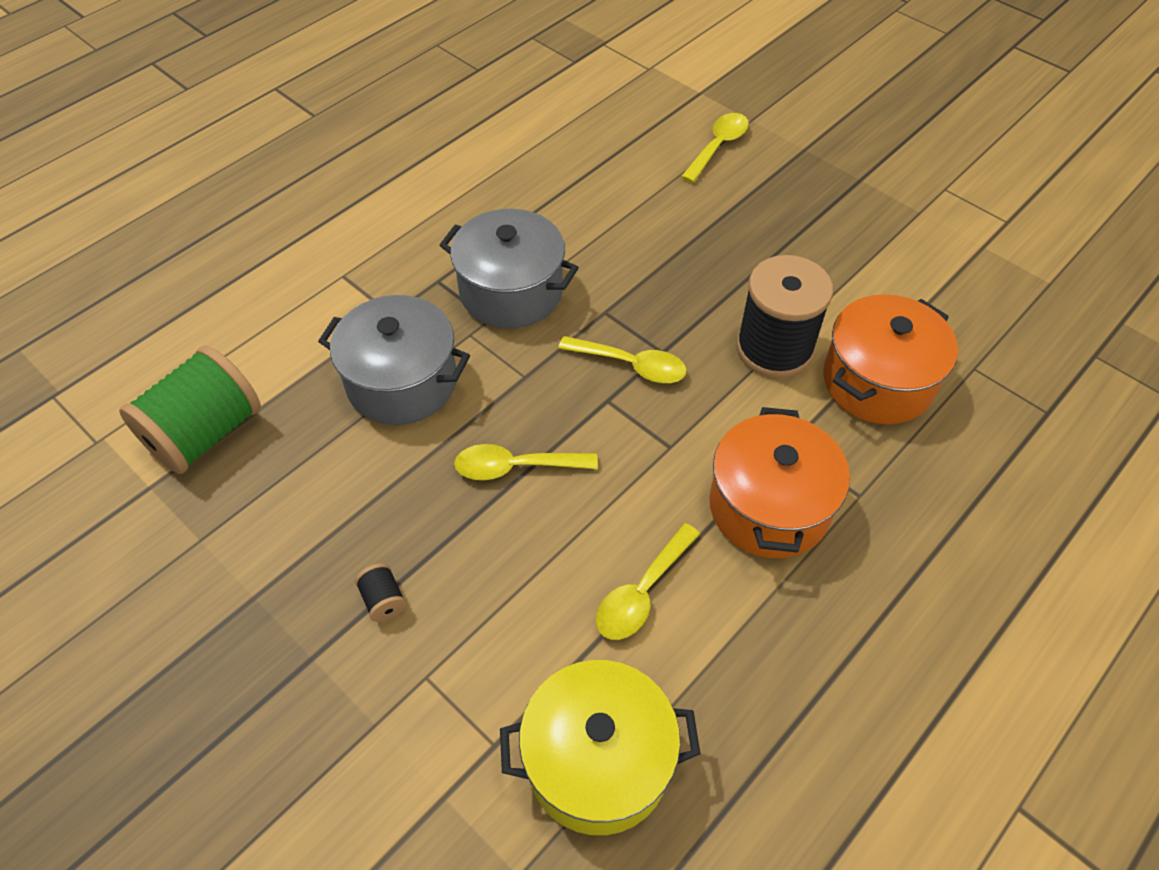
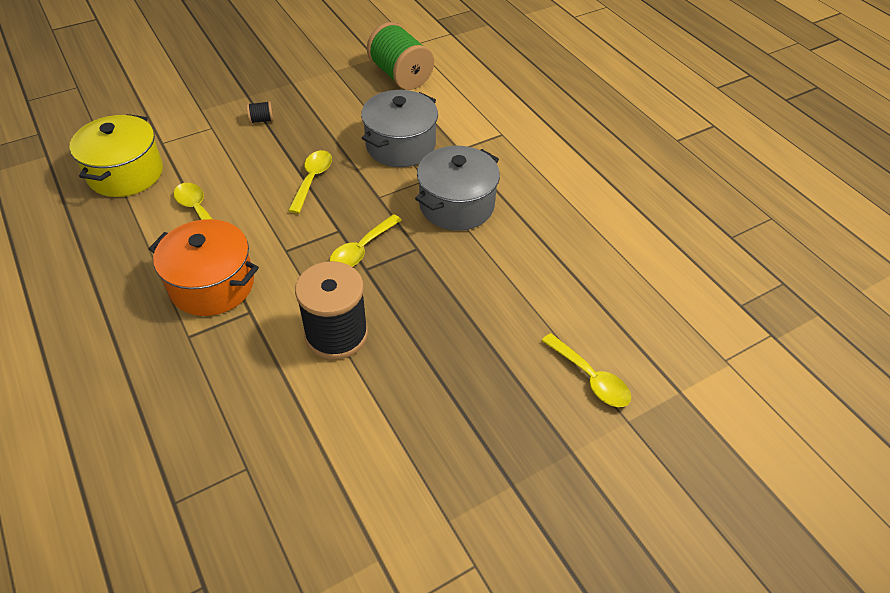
camera: 105 degrees right, 5 degrees down
(877, 381) = (271, 389): orange pot -> none

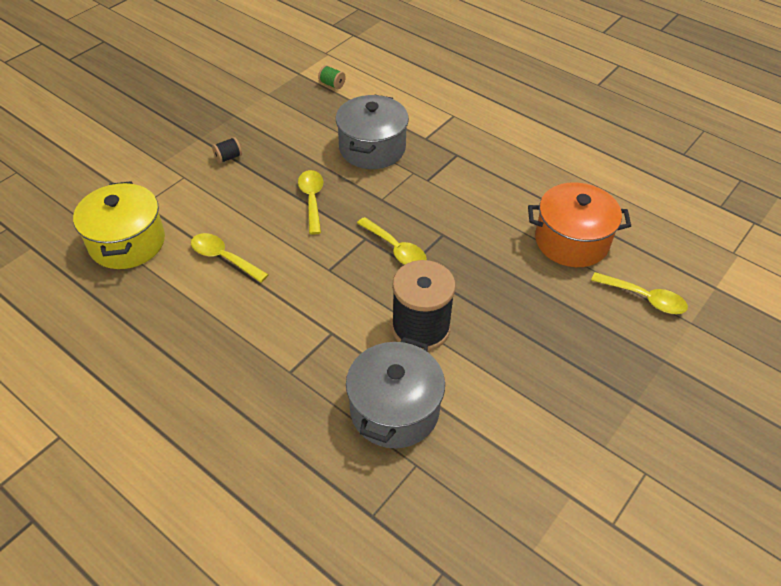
camera: 20 degrees left, 0 degrees up
(212, 285) = (281, 320): orange pot -> orange pot (571, 241)
(361, 249) = (396, 249): yellow spoon -> yellow spoon turned 60 degrees counterclockwise
(400, 75) = (332, 84): green spool -> green spool, size x0.40
(456, 205) = (453, 188): grey pot -> grey pot (394, 410)

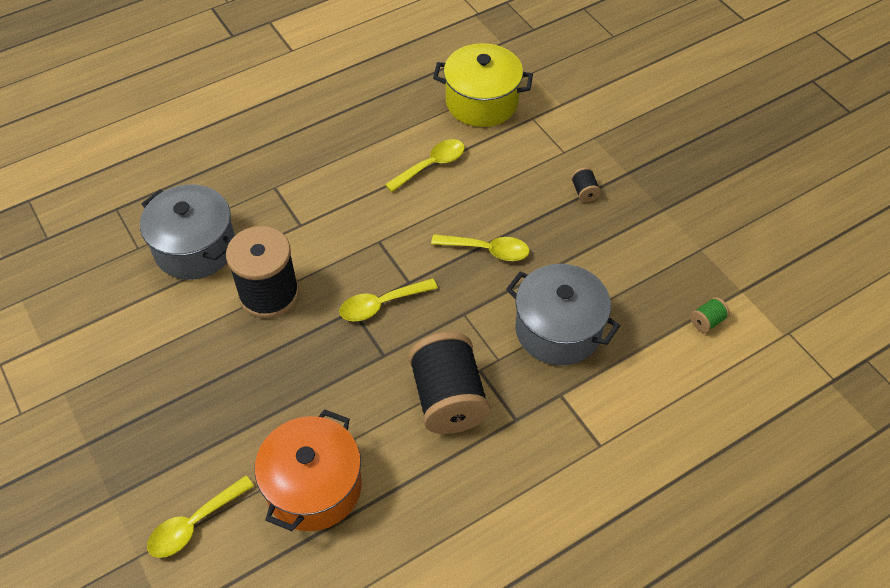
camera: 110 degrees right, 5 degrees up
(460, 190) = (448, 399): none -> black spool

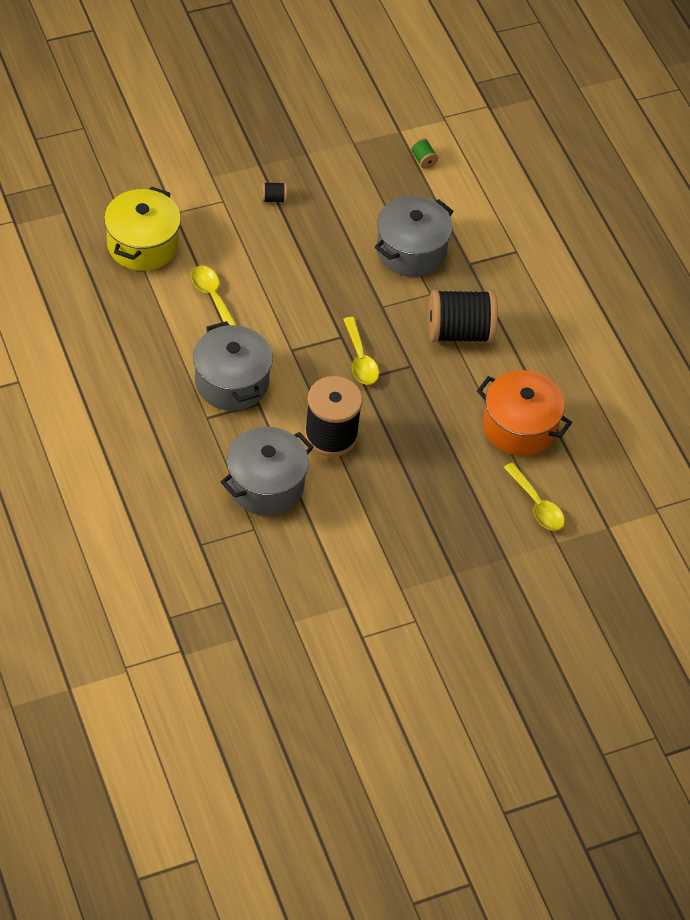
camera: 85 degrees left, 0 degrees up
(324, 198) = (231, 382): none -> grey pot
(487, 250) = (320, 277): yellow spoon -> none

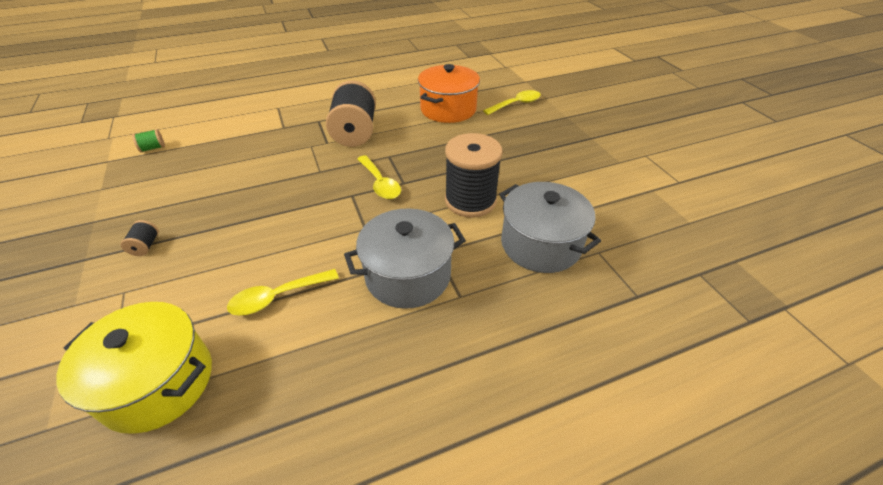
camera: 85 degrees left, 10 degrees down
(360, 359) = (380, 183): yellow spoon -> yellow spoon turned 75 degrees clockwise
(411, 251) = (258, 155): grey pot -> none

